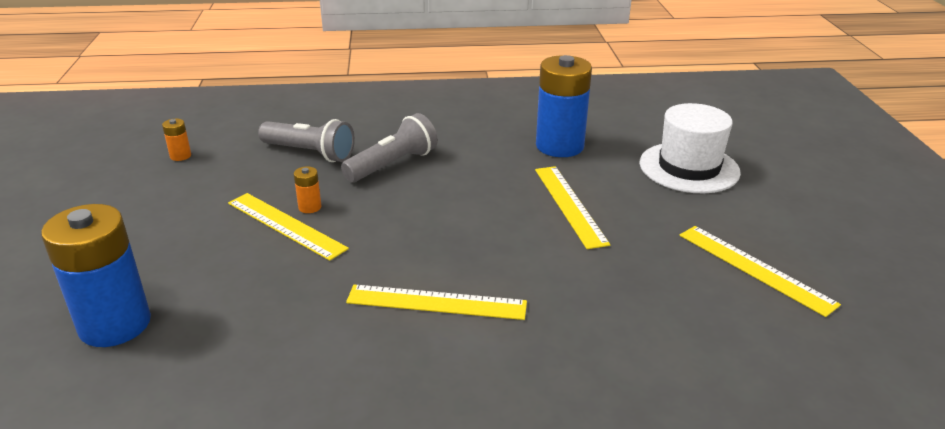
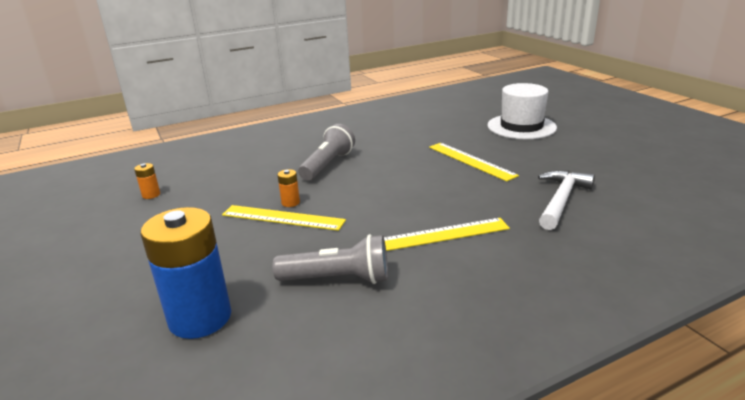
camera: 20 degrees left, 5 degrees down
(310, 153) = (258, 171): grey flashlight -> grey flashlight (338, 279)
(559, 146) = (431, 132): blue battery -> none
(631, 298) = (561, 200): none -> white hammer
(755, 268) = (613, 167): yellow ruler -> none

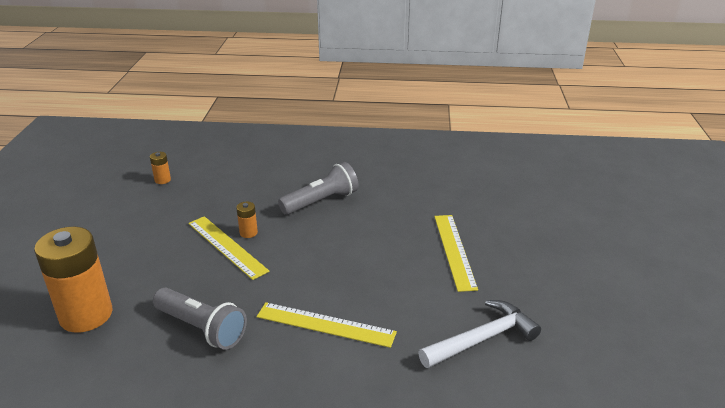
camera: 30 degrees right, 5 degrees up
(200, 318) = (86, 315): blue battery -> orange battery
(521, 127) = (565, 226): white hat -> none

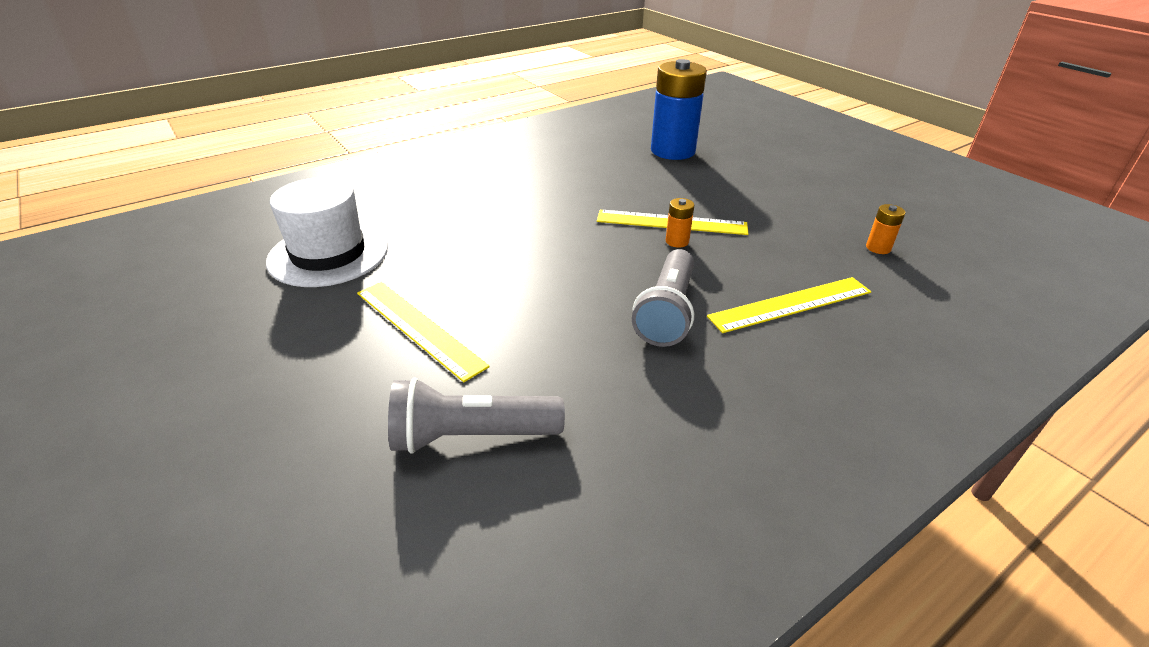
camera: 140 degrees right, 5 degrees up
(86, 315) = (673, 151): orange battery -> blue battery
(202, 328) = (582, 173): grey flashlight -> grey flashlight (471, 436)
(325, 324) = (489, 209): yellow ruler -> yellow ruler (790, 304)
(482, 338) = (328, 254): white hammer -> white hat

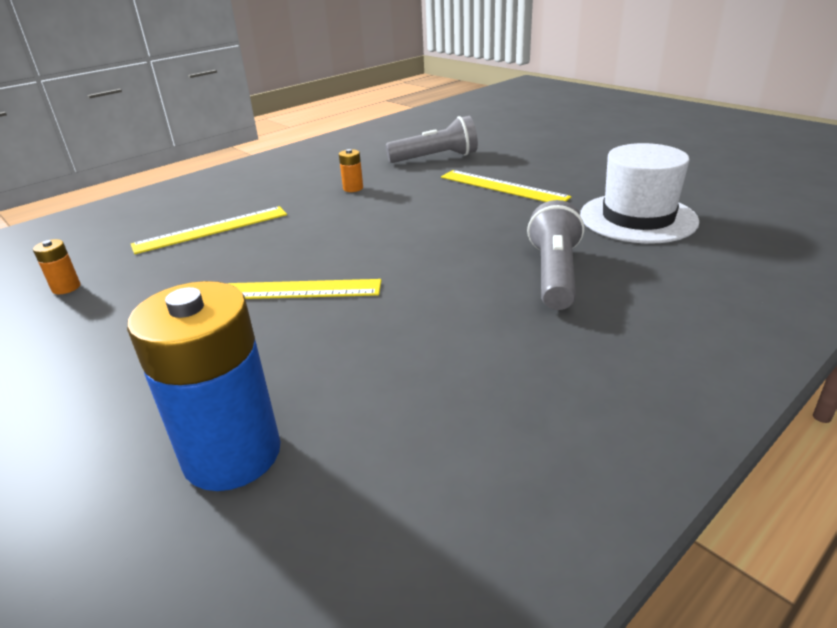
camera: 175 degrees right, 5 degrees down
(667, 312) = (318, 214): grey flashlight -> grey flashlight (554, 274)
(677, 241) = (290, 269): orange battery -> orange battery (353, 188)

